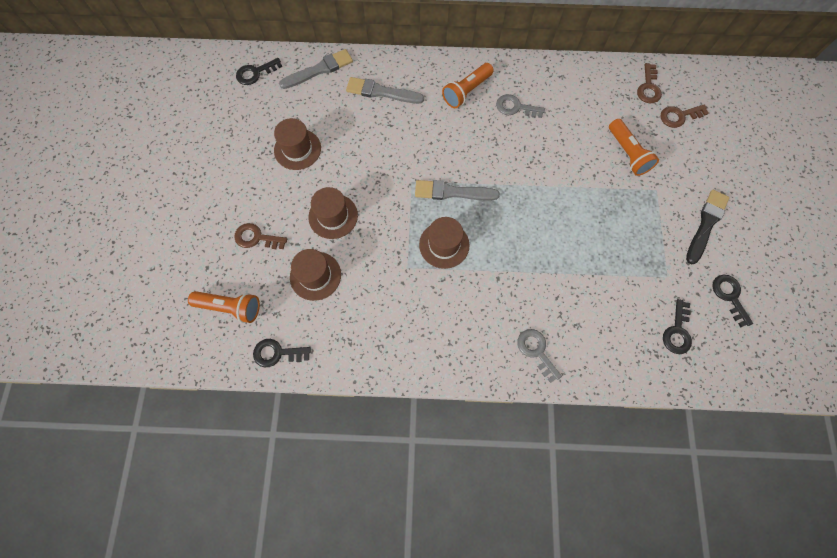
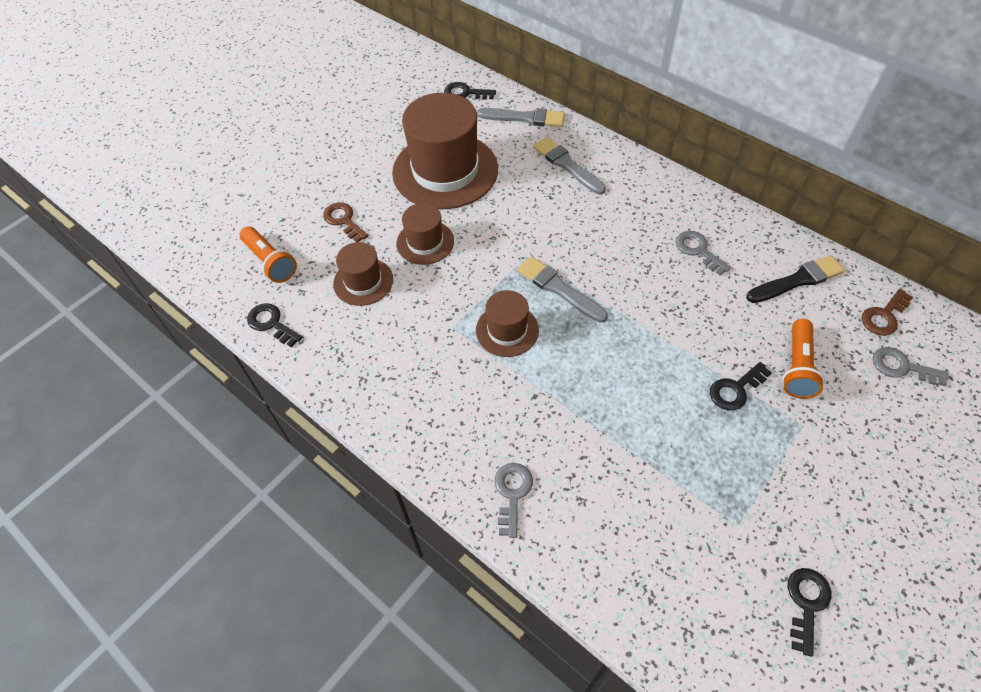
camera: 40 degrees right, 15 degrees down
(297, 149) = (445, 171): brown hat -> brown hat, size x1.97
(466, 91) = (656, 208): orange flashlight -> none
(677, 331) = (700, 592): black key -> black key (736, 389)
(679, 116) = (902, 367): brown key -> grey key
(706, 224) = (841, 502): black brush -> black brush (797, 280)

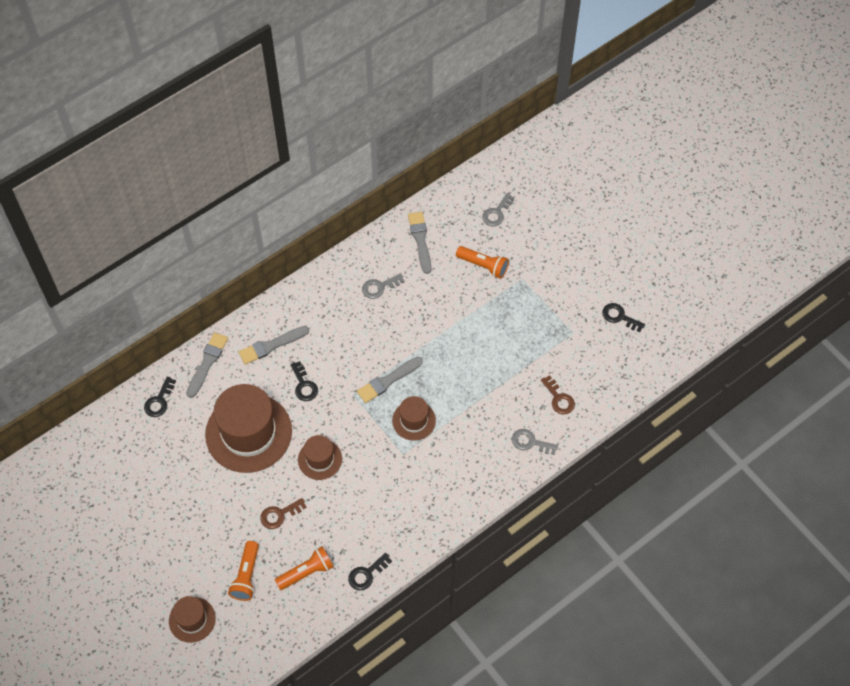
camera: 80 degrees left, 5 degrees up
(262, 208) = (246, 576): none -> orange flashlight
(363, 281) = (345, 507): brown hat -> brown hat (192, 619)
(736, 389) = (490, 303): black key -> black key (304, 385)
(797, 280) = (420, 240): black brush -> grey brush
(884, 316) = (460, 205): brown key -> brown key (559, 398)

